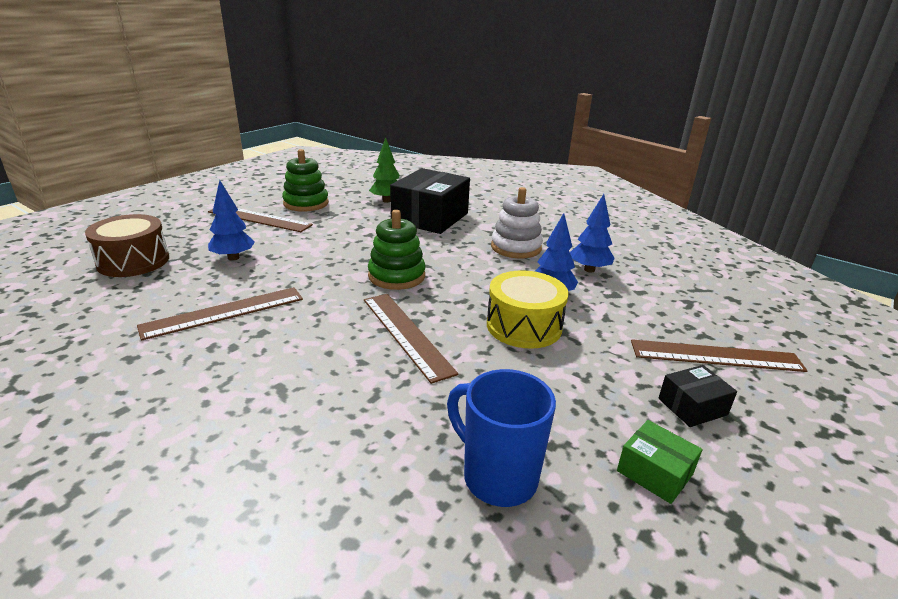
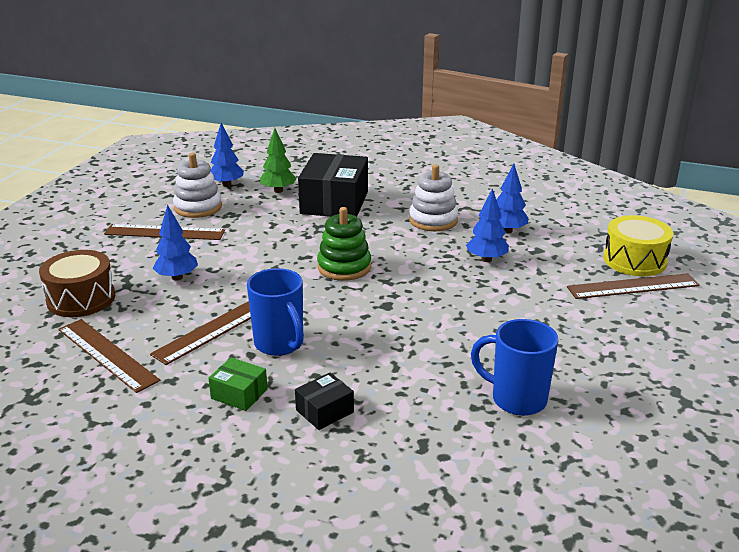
camera: 15 degrees left, 0 degrees up
(270, 342) = (280, 344): none -> blue mug
(306, 203) = (198, 207): green stacking toy -> white stacking toy
(346, 190) = (227, 185): none -> blue tree
(406, 334) = (388, 316): brown ruler -> brown ruler (107, 354)
(524, 326) = (478, 291): yellow drum -> yellow drum (634, 260)
(654, 472) = (617, 374): green box -> green box (239, 394)
(692, 406) = (628, 327): black box -> black box (324, 411)

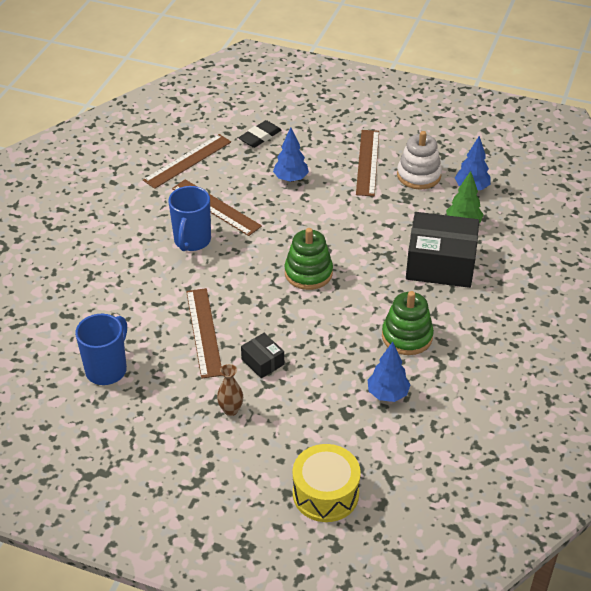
camera: 90 degrees right, 15 degrees up
(81, 299) = (260, 137): brown drum -> black eraser
(239, 394) = (135, 226): green box -> none
(280, 344) = (192, 241): blue mug -> blue mug turned 45 degrees counterclockwise
(324, 411) = (110, 267): black box -> black box (262, 362)
(433, 220) = (407, 336): white stacking toy -> green stacking toy
(486, 259) = (325, 371): blue tree -> none
(553, 310) = (231, 410): none -> brown vase
(633, 286) = (271, 480): brown ruler -> brown ruler (204, 332)

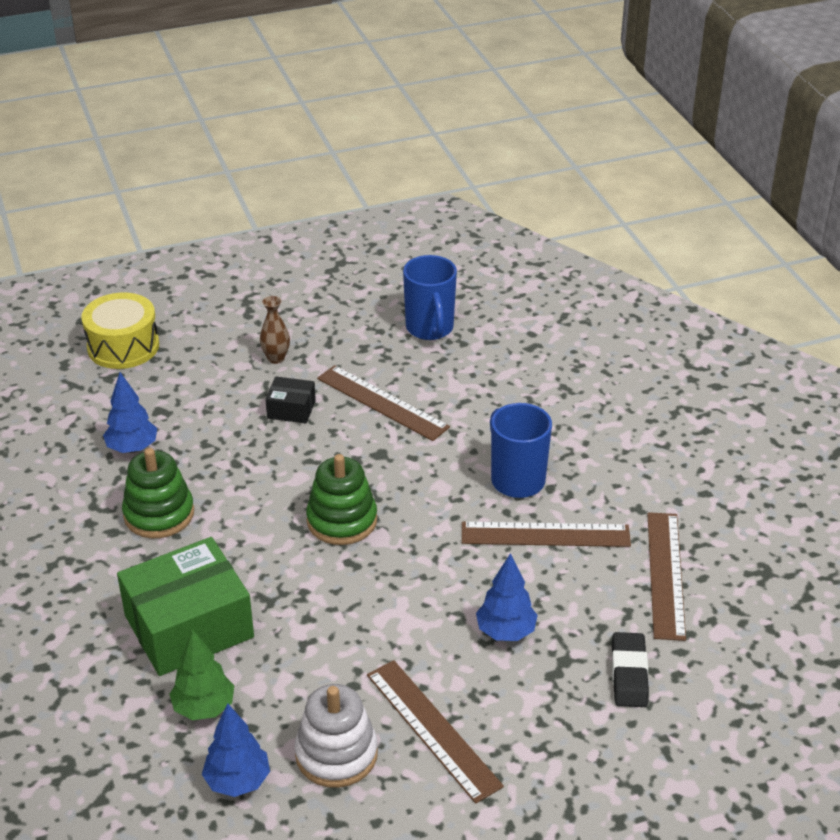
camera: 140 degrees right, 5 degrees down
(440, 264) = (189, 626): black box -> green box

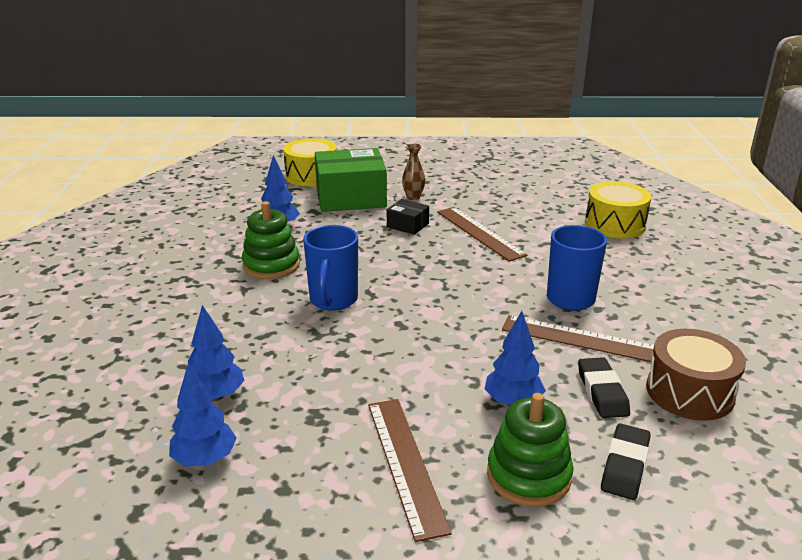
camera: 20 degrees right, 10 degrees down
(189, 626) = (244, 337): green box -> green box (350, 197)
(204, 708) = (216, 396): green tree -> blue tree
(336, 754) = (305, 460): white stacking toy -> none
(342, 520) = (408, 295): green stacking toy -> green stacking toy (528, 476)
(430, 329) = (538, 199): blue mug -> blue mug (333, 300)
(531, 352) = (615, 224): none -> yellow drum
(585, 596) = (602, 392): none -> black eraser
(665, 574) = (689, 392): brown ruler -> brown drum

